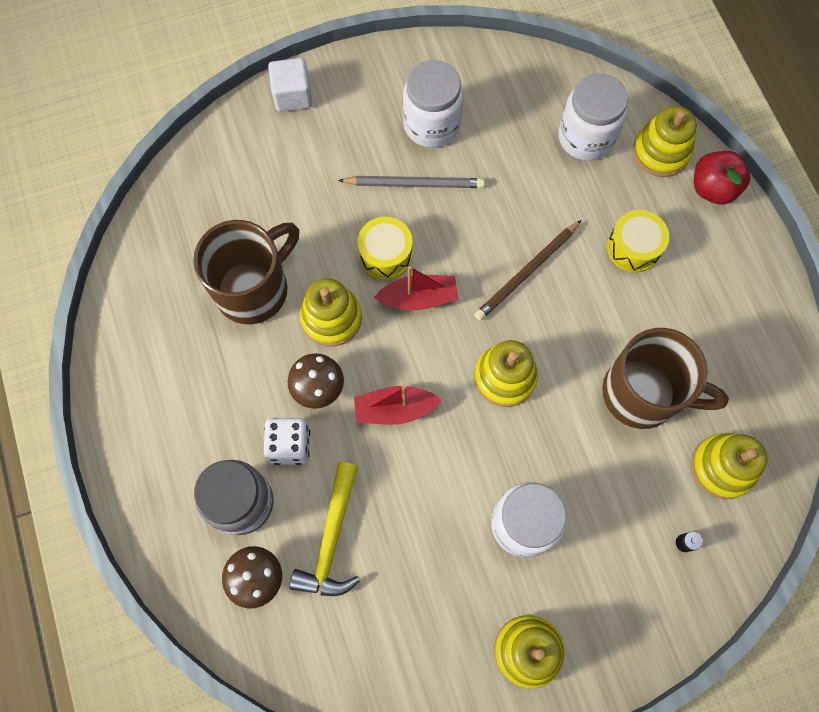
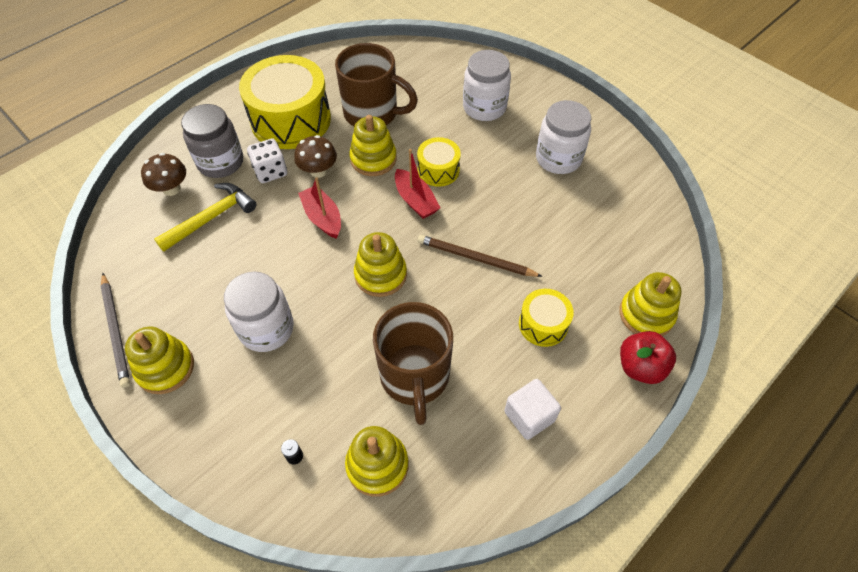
camera: 65 degrees right, 15 degrees down
(211, 391) = (291, 120): none -> yellow drum
(293, 96) = (525, 80): white cube -> white cube (529, 416)
(331, 540) = (211, 217): yellow hammer -> yellow hammer turned 150 degrees clockwise
(414, 184) = (504, 166): grey pencil -> grey pencil (116, 330)
(585, 137) = (619, 256): white jar -> white jar (484, 107)

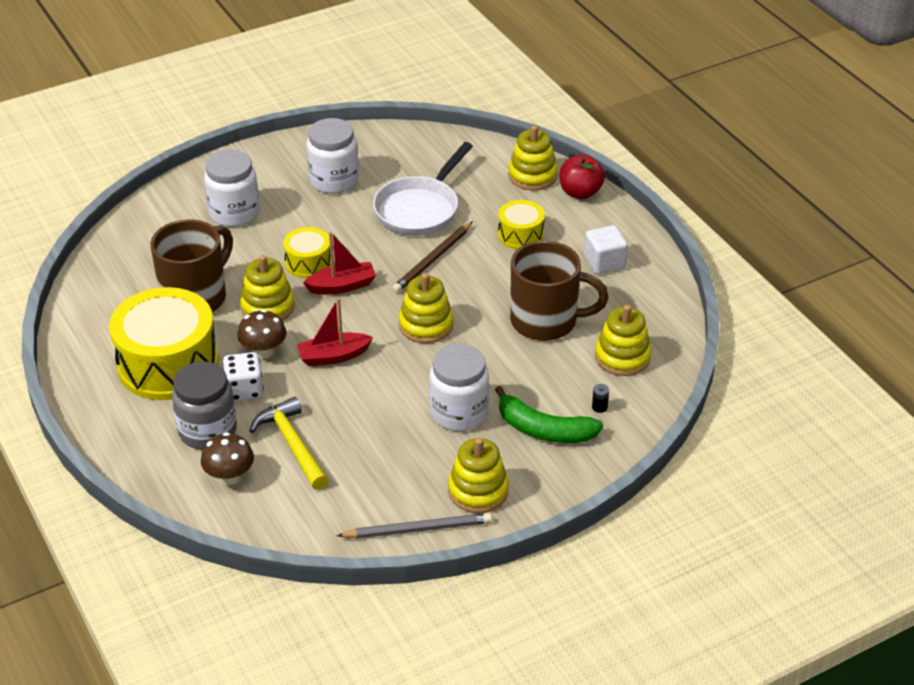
camera: 75 degrees left, 15 degrees down
(253, 408) = (544, 430): none -> green banana
(546, 231) = (420, 209): none -> white pan

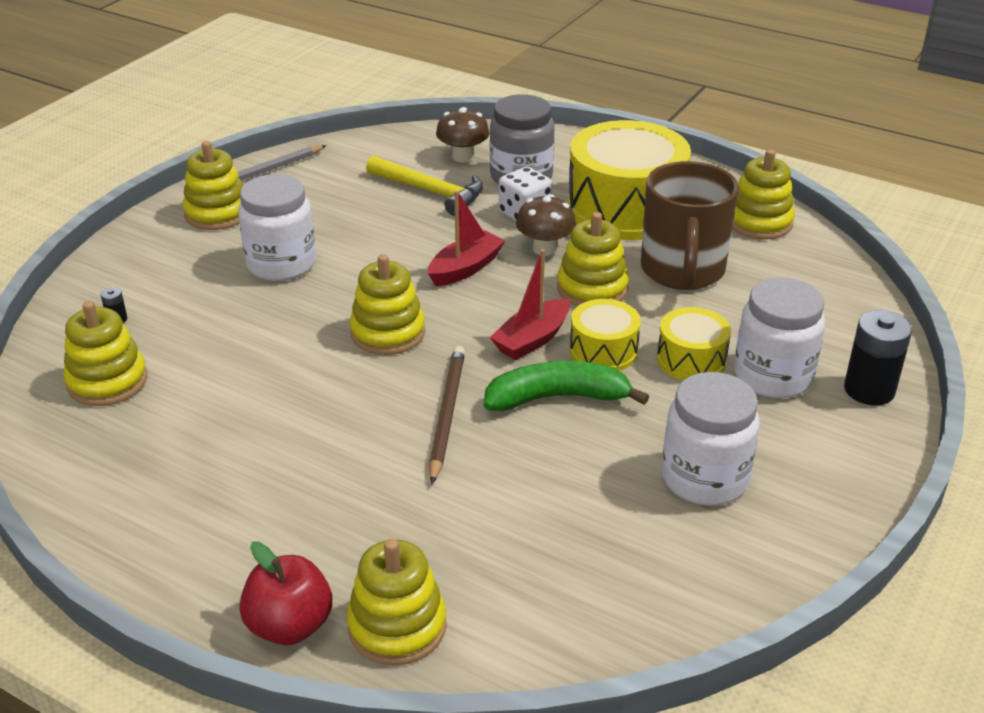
camera: 150 degrees right, 5 degrees down
(95, 314) = (759, 222): none -> yellow stacking toy
(195, 188) = (869, 390): none -> black battery
(420, 209) = (532, 483): white pan -> none
(520, 235) = (345, 501): yellow drum -> yellow drum (691, 360)
(544, 430) = (174, 279): green banana -> green banana (557, 398)
(546, 321) = (233, 390): brown mug -> none
(604, 262) = (186, 505): white cube -> none

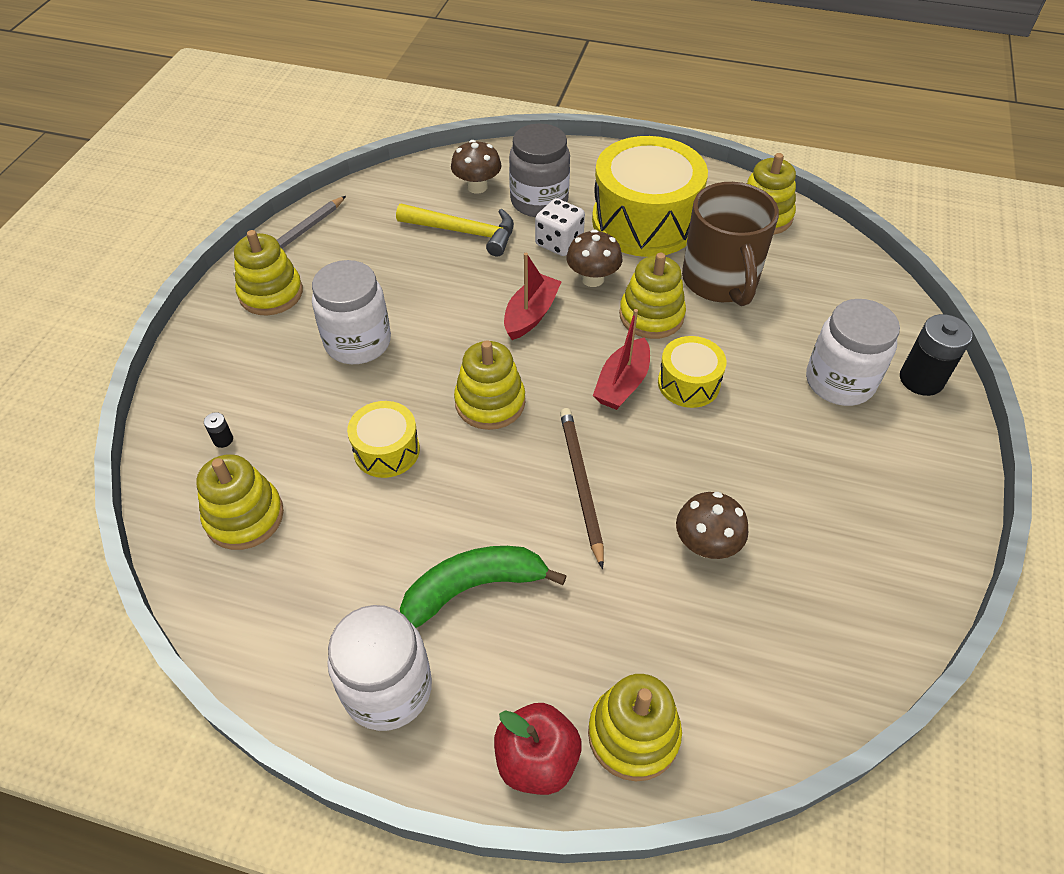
camera: 15 degrees left, 15 degrees up
(553, 488) = (706, 545): none -> brown mushroom
(557, 398) = (670, 444): green banana -> green banana (473, 588)
(691, 360) = (766, 378): yellow drum -> yellow drum (386, 450)
(704, 479) = (828, 505): white jar -> white jar (388, 689)

